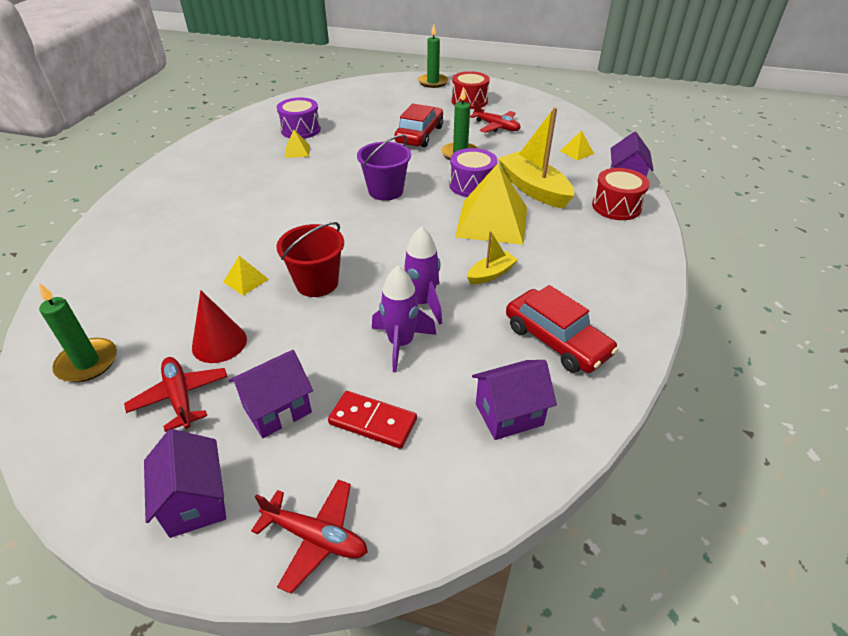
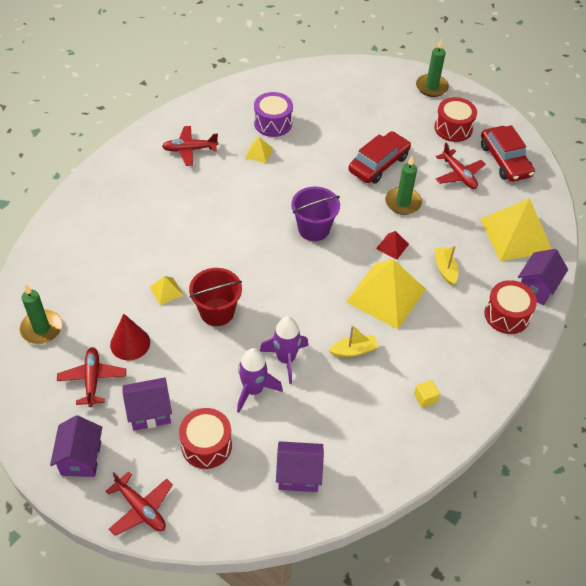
camera: 20 degrees right, 10 degrees up
(222, 164) = (189, 149): none -> red plane
(372, 422) = (206, 445): red domino -> red drum
(472, 185) = (392, 246): purple drum -> red pyramid
(533, 189) = (445, 269): yellow boat -> yellow boat, size x0.52
(556, 340) = (368, 430): red car -> red car (505, 160)
(577, 152) = (516, 235): yellow pyramid -> yellow pyramid, size x2.33
(594, 292) = (425, 398): none -> yellow cube

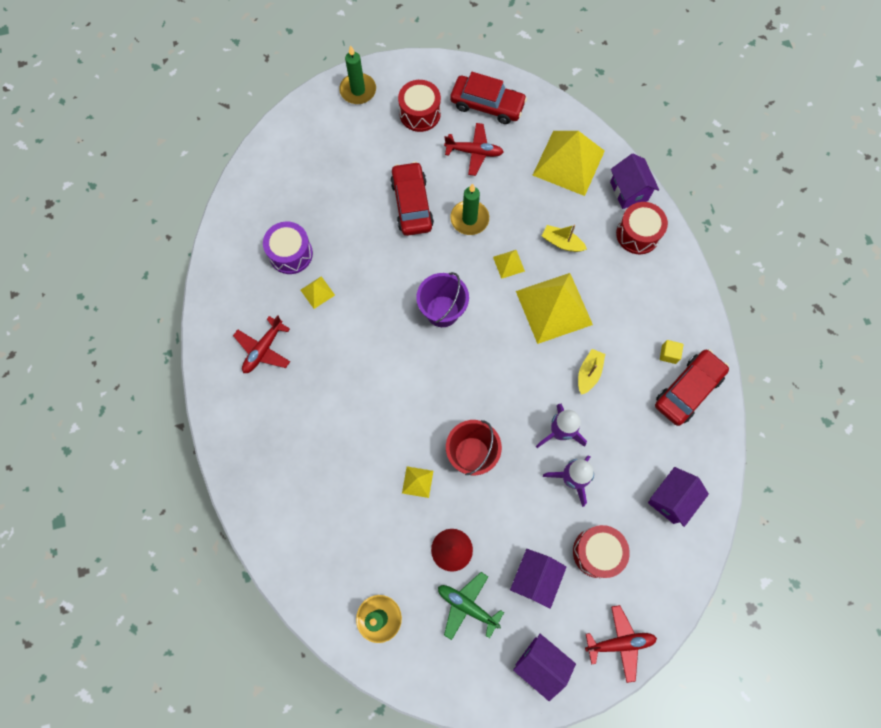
camera: 50 degrees left, 20 degrees up
(92, 379) = (467, 606): red plane -> green plane
(392, 246) = (508, 264): red pyramid -> yellow pyramid
(407, 431) = (688, 390): none -> red car

